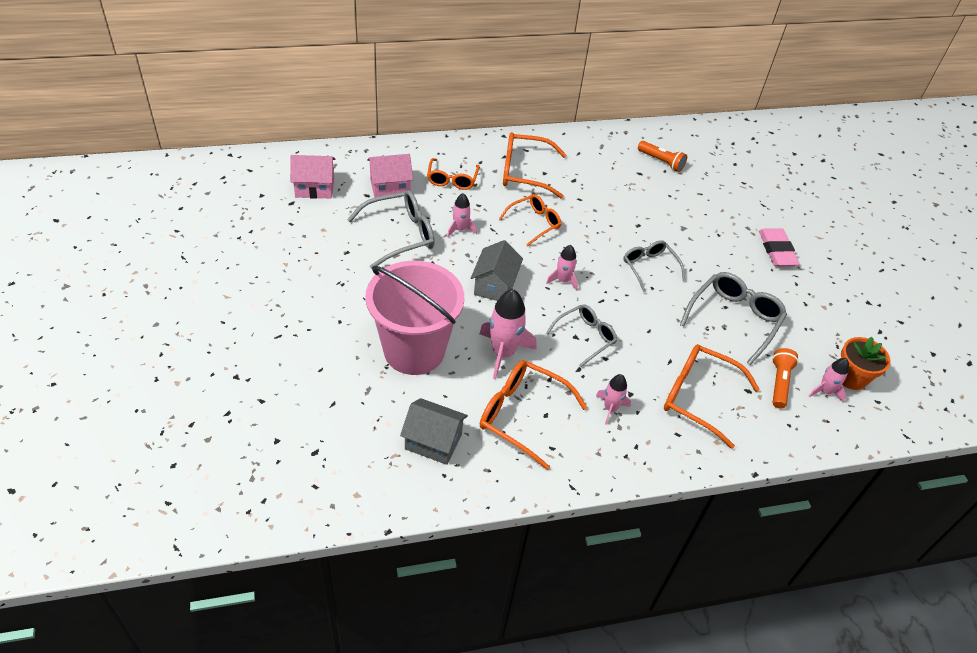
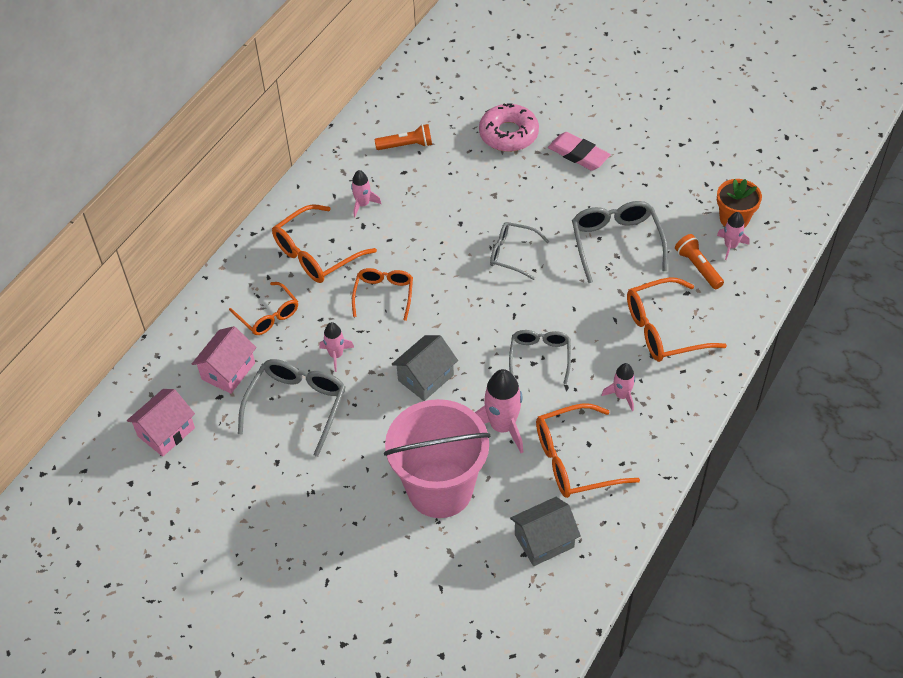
camera: 40 degrees left, 5 degrees up
(495, 285) = (426, 378): grey house -> grey house turned 75 degrees clockwise
(563, 280) = (467, 325): pink rocket -> pink rocket (363, 204)
(740, 204) = (508, 134): none -> pink donut

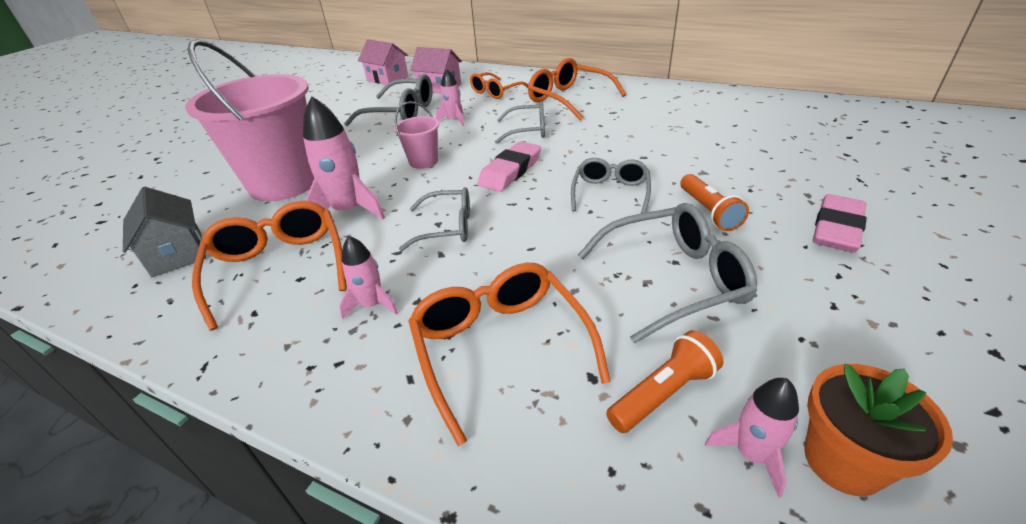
camera: 85 degrees right, 15 degrees down
(363, 204) = (640, 109): pink rocket -> none
(384, 294) = (528, 131): orange glasses -> grey glasses
(406, 145) = (738, 118): orange flashlight -> orange flashlight (708, 212)
(426, 378) = (423, 161): grey house -> pink bucket
(462, 313) = (510, 171): none -> pink eraser
(508, 134) = (819, 171): pink donut -> none

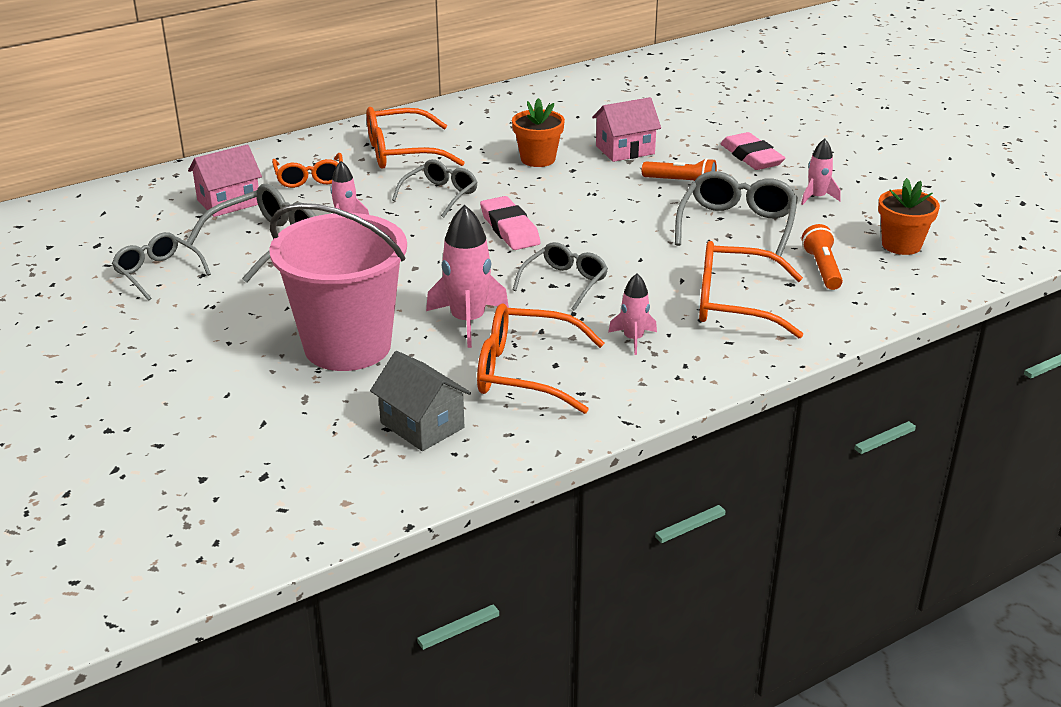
camera: 60 degrees left, 5 degrees down
(177, 253) = (422, 425): grey house -> grey house turned 45 degrees clockwise
(387, 78) = (123, 224): pink house -> pink house (625, 150)
(423, 161) = (421, 262): pink bucket -> none
(610, 193) = (608, 203): grey glasses -> grey glasses (158, 273)
(636, 139) = (538, 159): none -> orange flower pot
(751, 454) = (879, 263): pink rocket -> pink rocket (817, 197)

